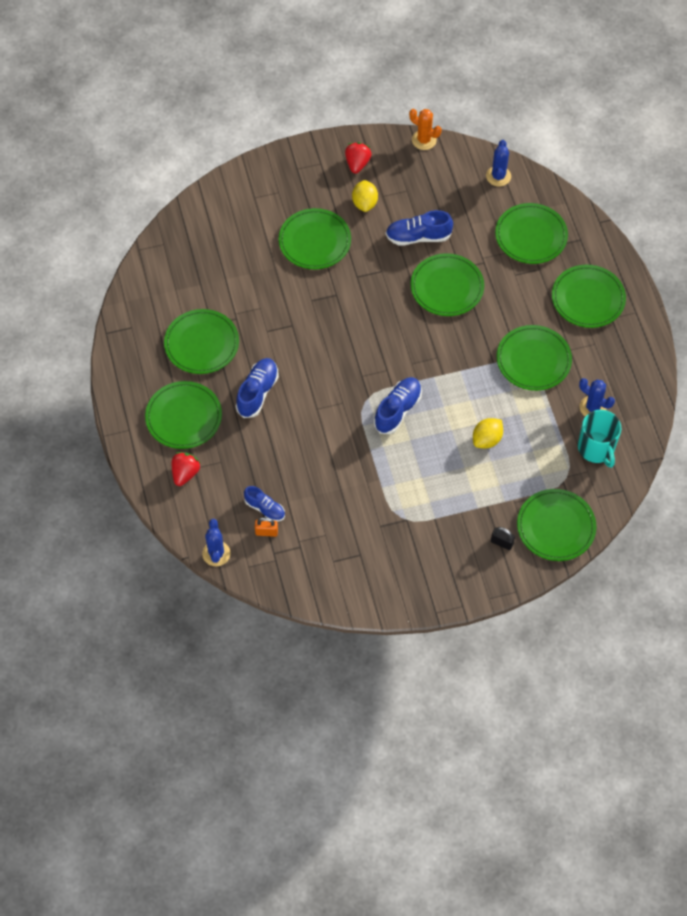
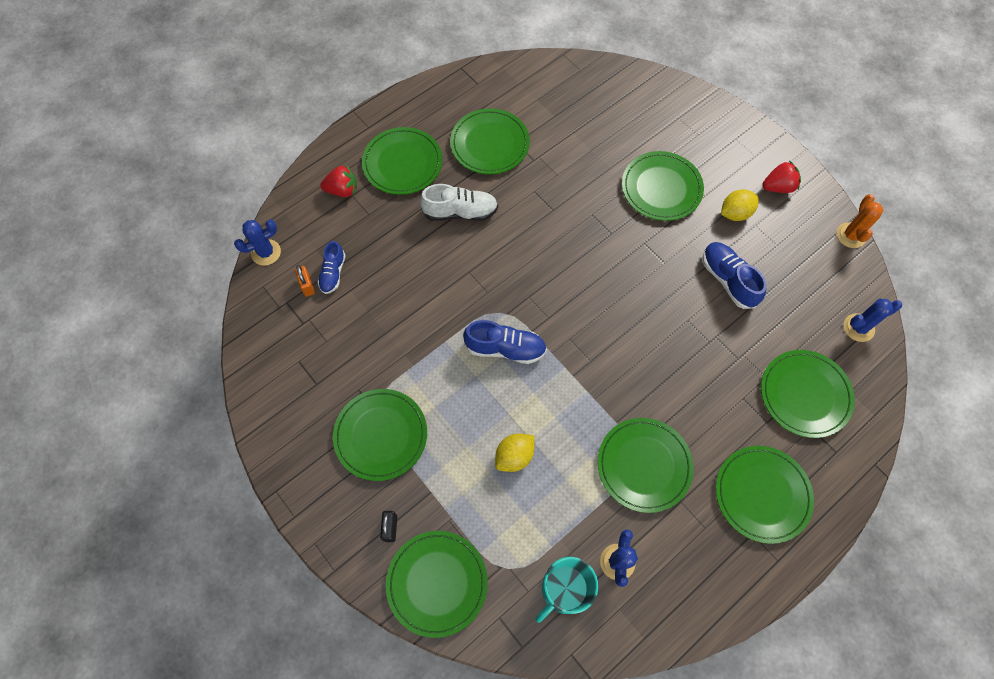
camera: 65 degrees right, 5 degrees up
(257, 392) = (460, 212): blue shoe -> white shoe
(447, 287) = (683, 334): green plate -> green plate (381, 435)
(487, 439) = (514, 456): yellow lemon -> yellow lemon turned 60 degrees counterclockwise

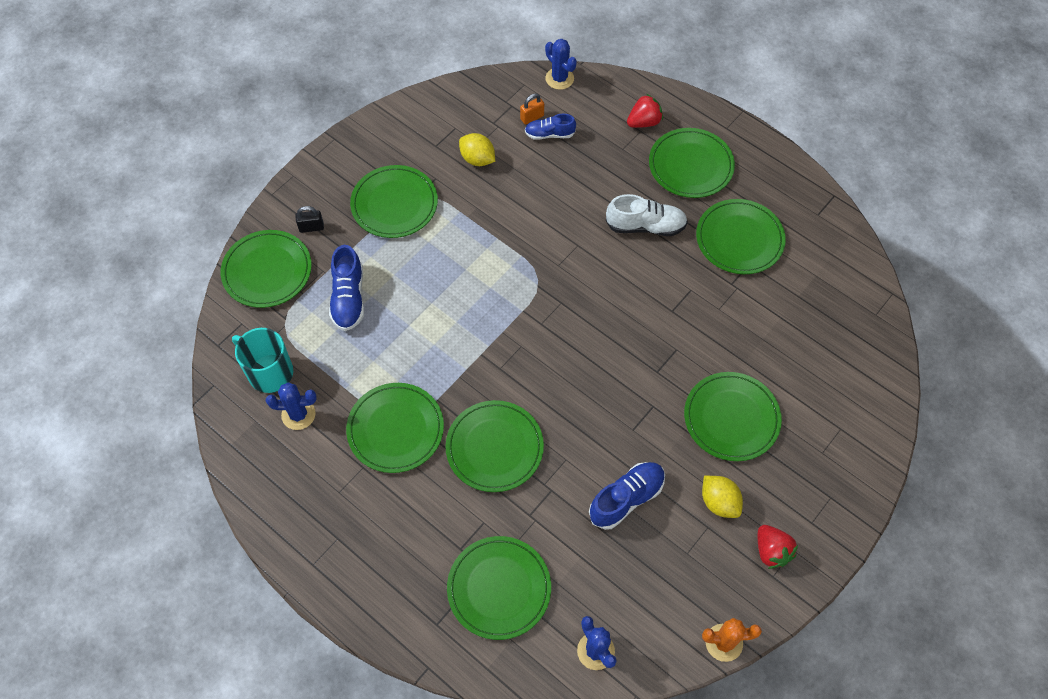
camera: 80 degrees right, 5 degrees down
(342, 190) = (644, 122): red strawberry -> red strawberry turned 105 degrees counterclockwise
(460, 212) = (645, 226): white shoe -> white shoe turned 75 degrees counterclockwise
(505, 348) = (499, 290): blue shoe -> blue shoe (348, 298)
(514, 456) = (389, 314): yellow lemon -> yellow lemon (477, 159)
(762, 494) = (379, 546): green plate -> green plate (494, 448)

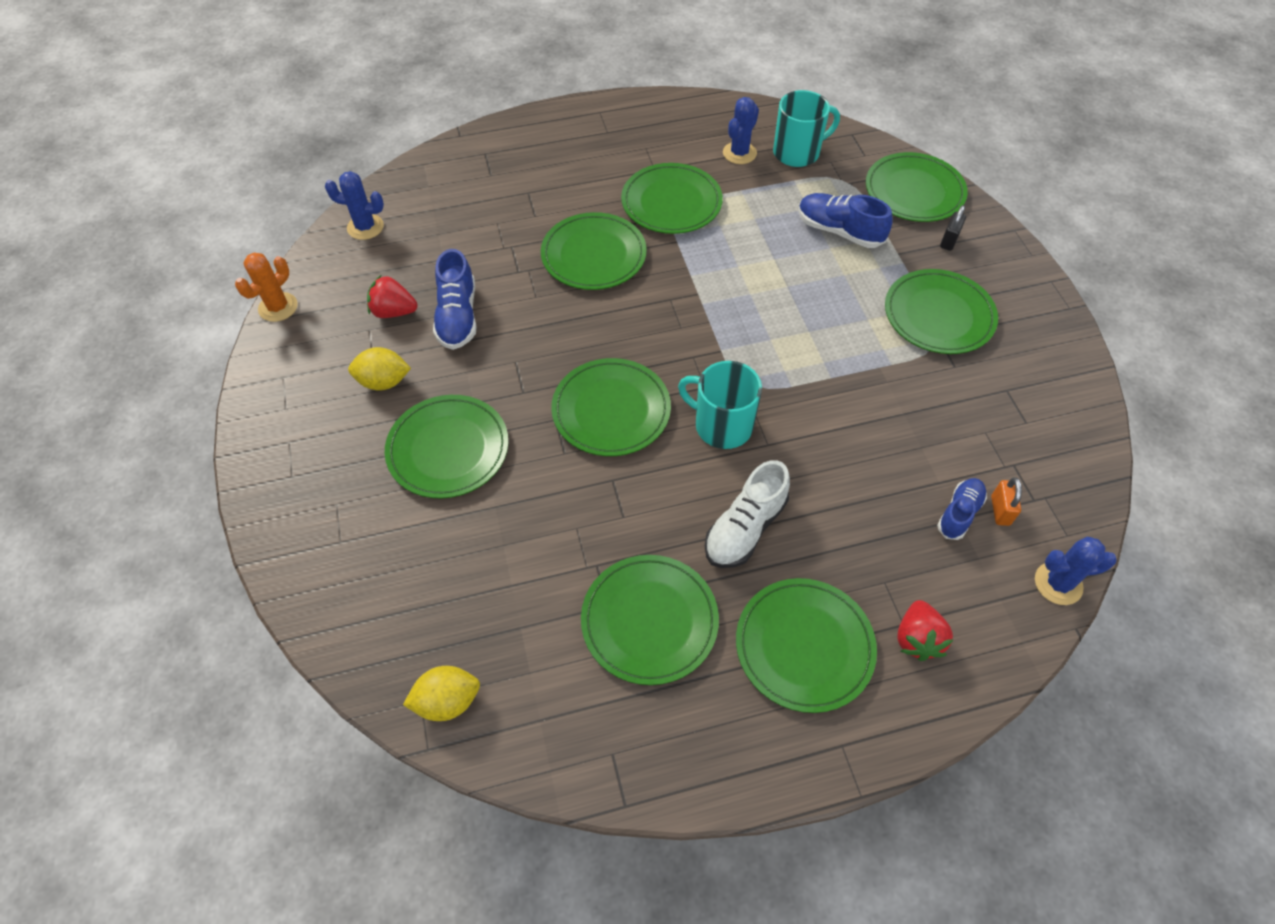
camera: 125 degrees right, 5 degrees down
(477, 159) = (961, 418): yellow lemon -> yellow lemon (447, 701)
(499, 588) = (473, 198): green plate -> green plate (611, 410)
(584, 276) = (722, 425): none -> turquoise mug
(771, 551) = (302, 391): red strawberry -> red strawberry (394, 312)

